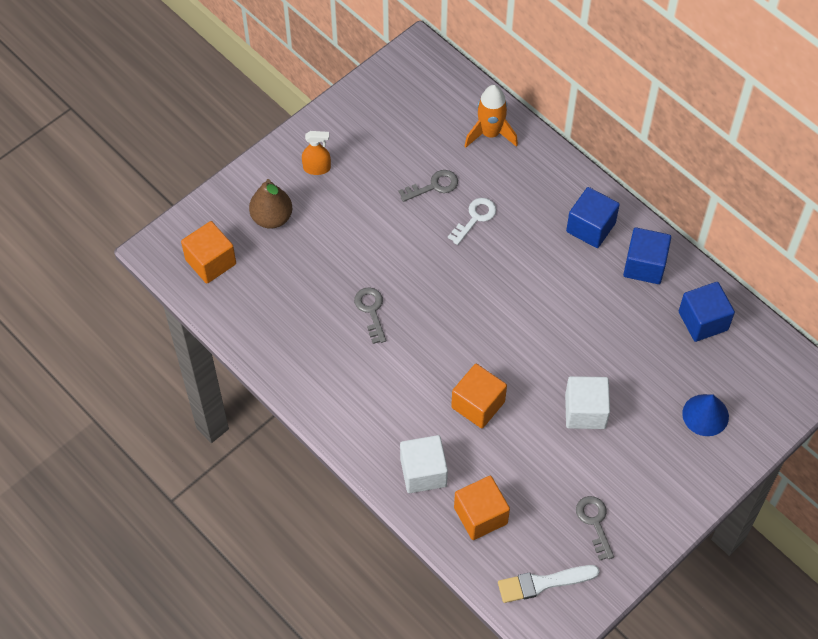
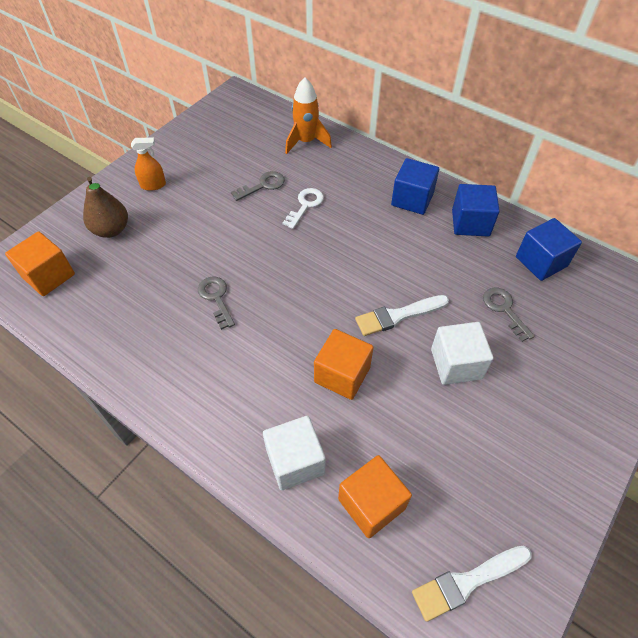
camera: 10 degrees left, 5 degrees down
(543, 356) = (398, 315): none -> white brush
(594, 522) = (504, 489): grey key -> grey key (504, 310)
(705, 415) = (578, 348): blue cone -> none

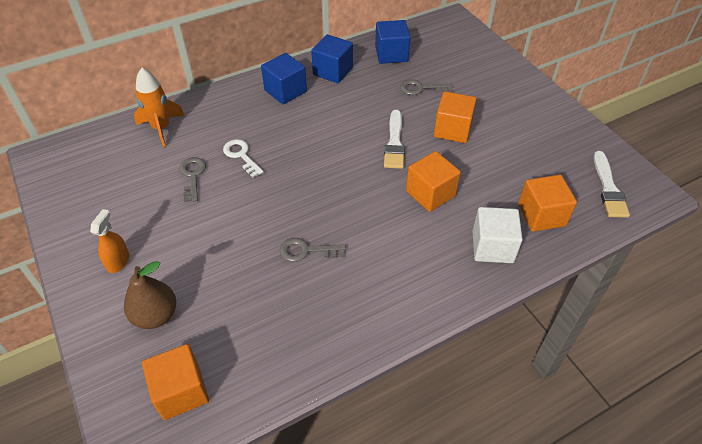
camera: 65 degrees left, 5 degrees down
(456, 364) = (452, 130): white cube -> orange cube

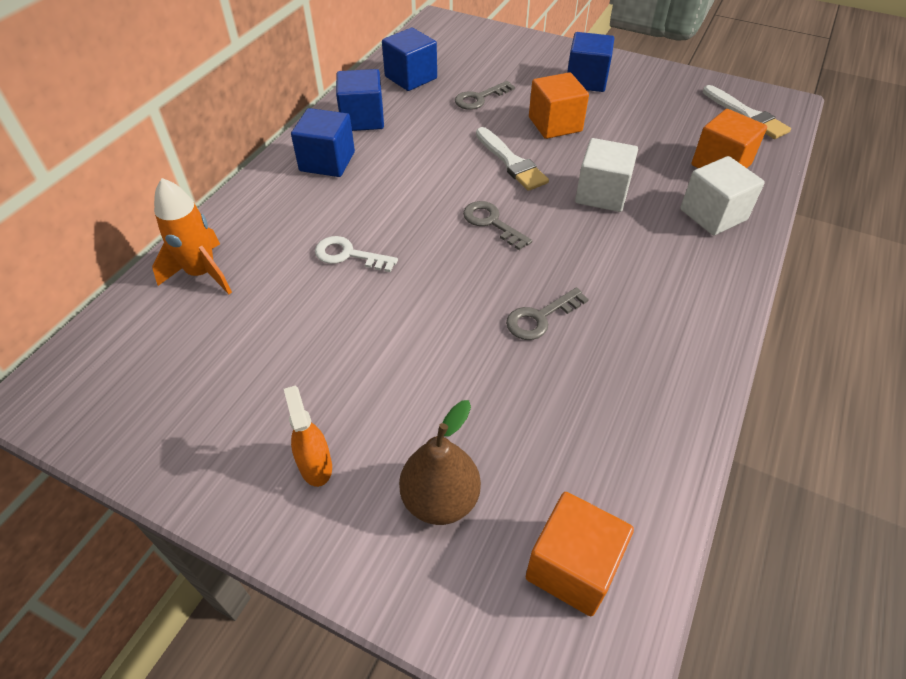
camera: 35 degrees left, 0 degrees up
(192, 176) = (309, 308): grey key -> grey key (491, 223)
(430, 193) = (601, 194): orange cube -> white cube
(511, 107) = (586, 80): none -> blue cube

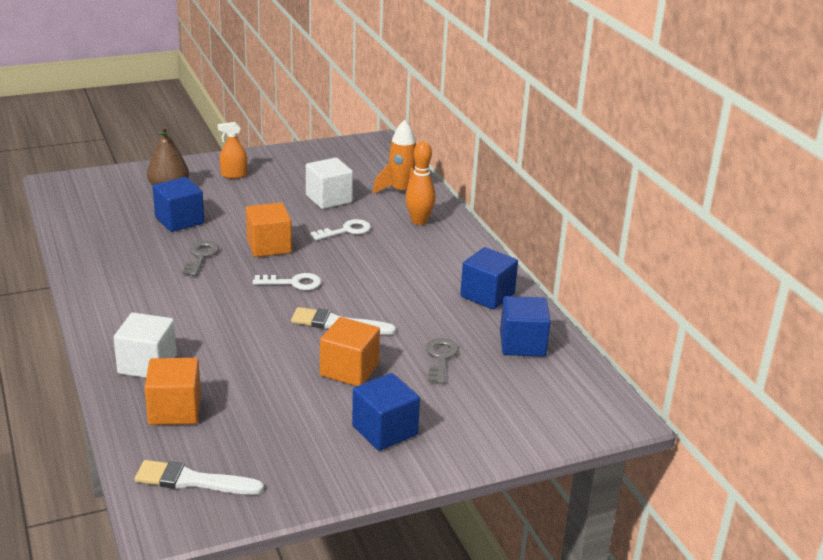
camera: 130 degrees right, 20 degrees down
(266, 220) = (419, 221): none -> orange bowling pin
(315, 465) = (234, 175): orange spray bottle -> orange spray bottle turned 150 degrees clockwise
(327, 161) = (451, 261): blue cube -> blue cube (179, 220)
(491, 223) = (293, 283): grey key -> white key
(572, 567) = (93, 198): orange cube -> orange cube (269, 246)
(601, 194) = (244, 336): white cube -> white cube (329, 199)

